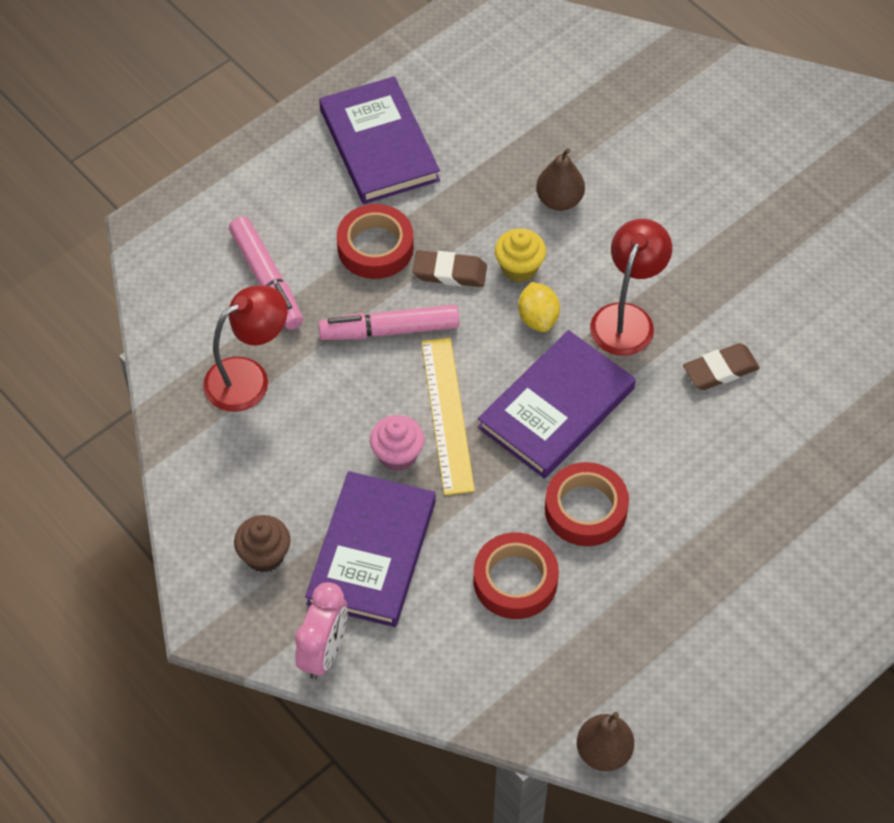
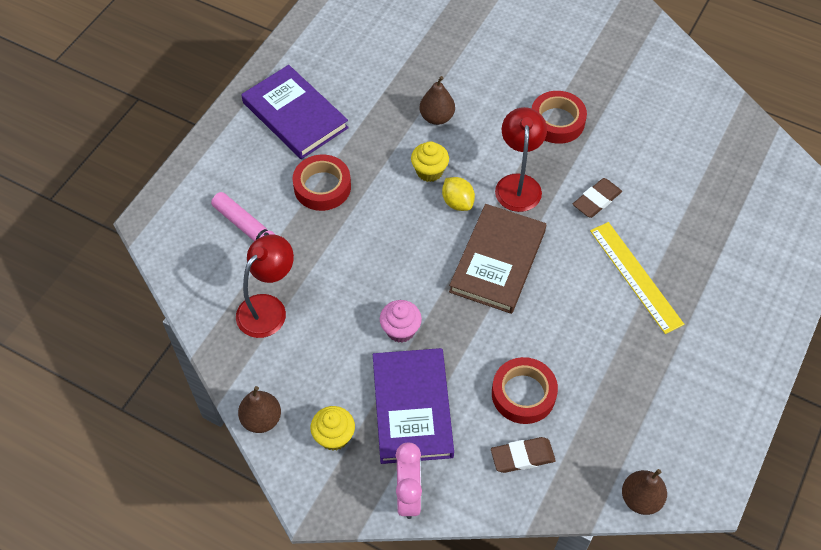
camera: 20 degrees left, 0 degrees up
(188, 507) = (261, 419): none -> brown pear
(264, 555) = (334, 436): brown cupcake -> yellow cupcake
(389, 330) = (357, 242): pink marker -> none
(447, 415) = (423, 290): yellow ruler -> yellow ruler (635, 276)
(449, 272) = (382, 189): brown eraser -> brown eraser (522, 457)
(556, 408) = (498, 261): purple book -> brown book
(585, 509) = (549, 326): red tape -> red tape (557, 121)

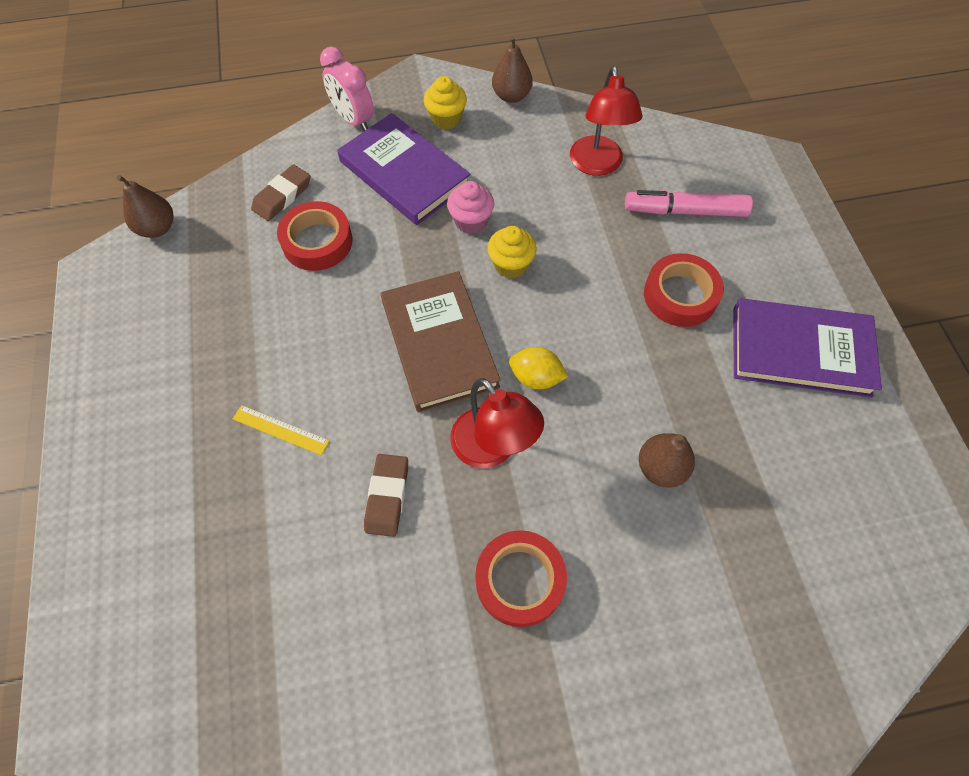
camera: 140 degrees right, 5 degrees up
(429, 171) = (599, 391): yellow cupcake -> yellow cupcake (510, 265)
(635, 276) = (280, 430): yellow ruler -> yellow ruler, size x0.56

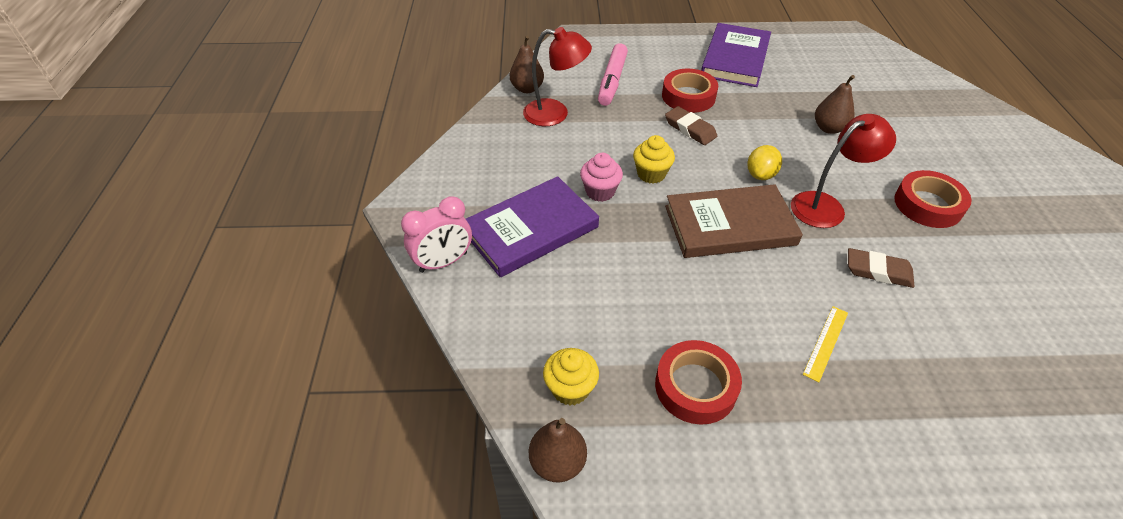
camera: 80 degrees left, 15 degrees down
(282, 196) = (536, 330): brown eraser -> brown eraser (690, 129)
(317, 242) = (605, 303): red tape -> red tape (695, 387)
(446, 119) = (469, 194): yellow cupcake -> yellow cupcake (570, 389)
(511, 96) = (457, 149): brown pear -> brown pear (527, 89)

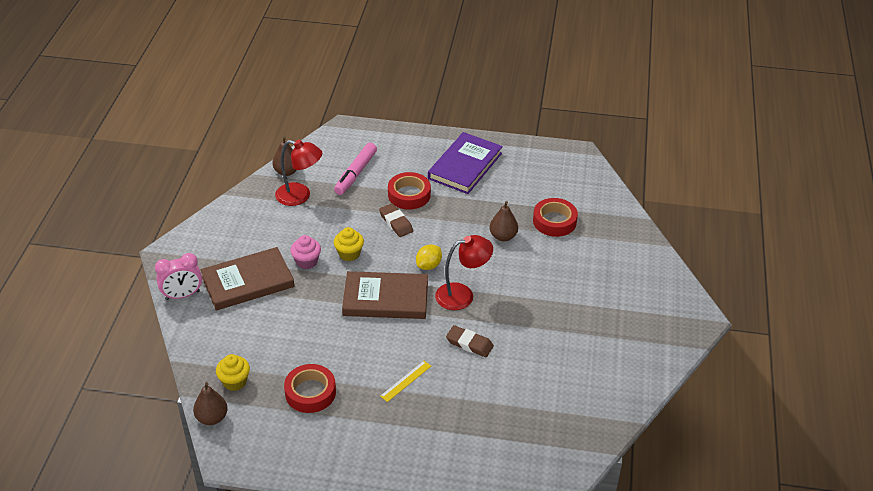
camera: 10 degrees right, 5 degrees down
(531, 229) = (248, 282): purple book -> brown book
(928, 205) = (537, 304): red tape -> red tape (554, 221)

